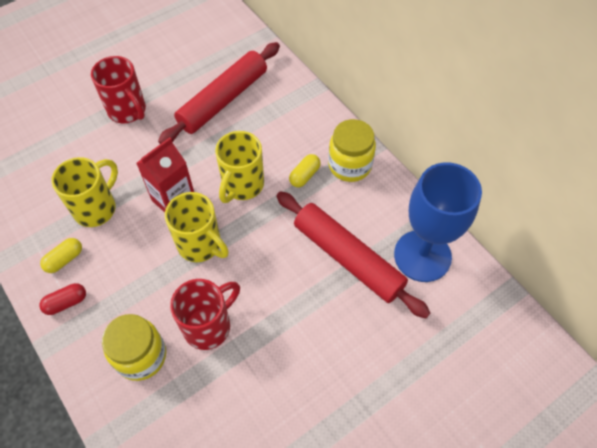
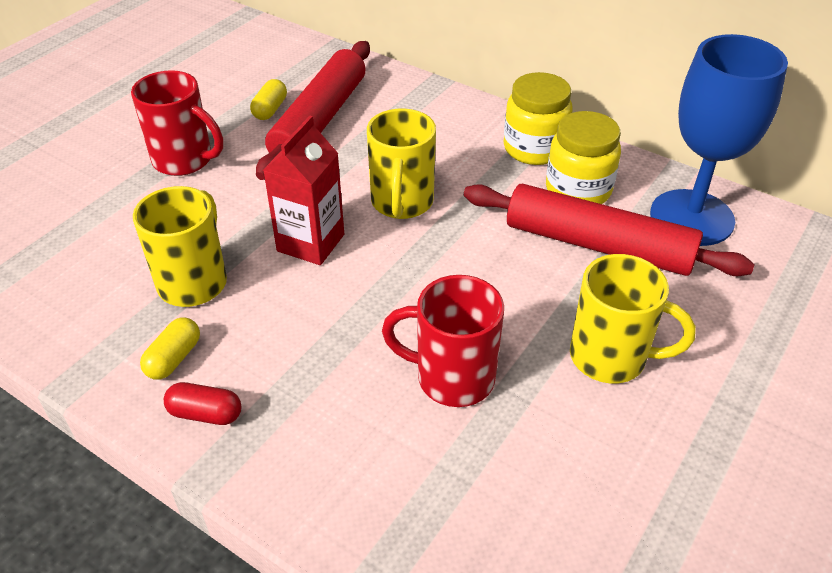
camera: 20 degrees left, 15 degrees down
(66, 303) = (205, 414): red capsule -> red capsule turned 60 degrees clockwise
(141, 356) = (368, 448): yellow jar -> yellow jar (578, 190)
(200, 245) = (381, 284): yellow mug -> yellow mug (611, 357)
(209, 326) = (452, 377): red mug -> red mug turned 105 degrees counterclockwise
(304, 175) = (481, 173): yellow capsule -> yellow capsule (270, 109)

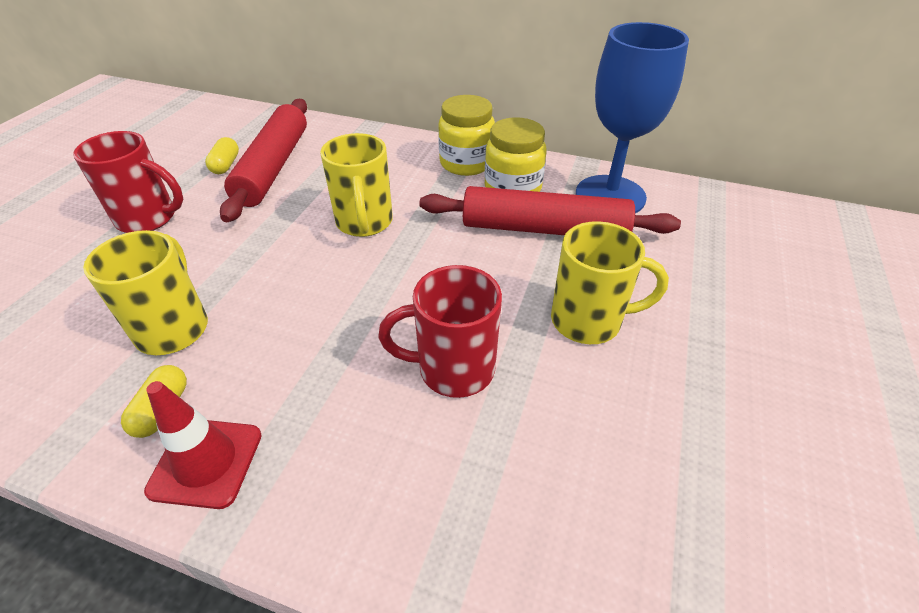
camera: 15 degrees left, 0 degrees up
(205, 414) = (206, 462): red capsule -> red traffic cone
(310, 243) = (287, 271): red carton -> none

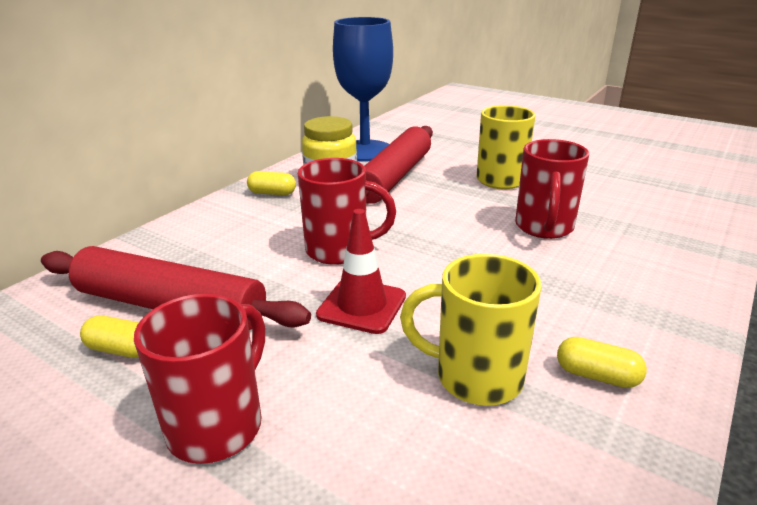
camera: 75 degrees left, 15 degrees down
(206, 462) = (652, 343): red traffic cone -> red traffic cone (362, 306)
(364, 223) = (339, 250): yellow mug -> red mug
(466, 163) = (272, 193): yellow jar -> yellow capsule

